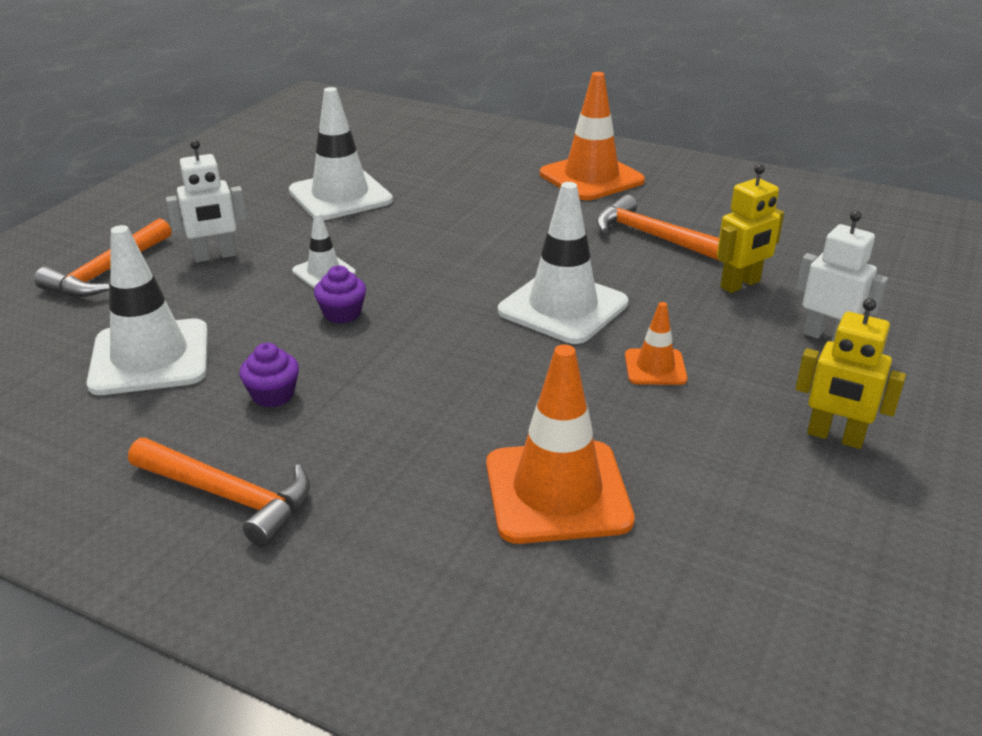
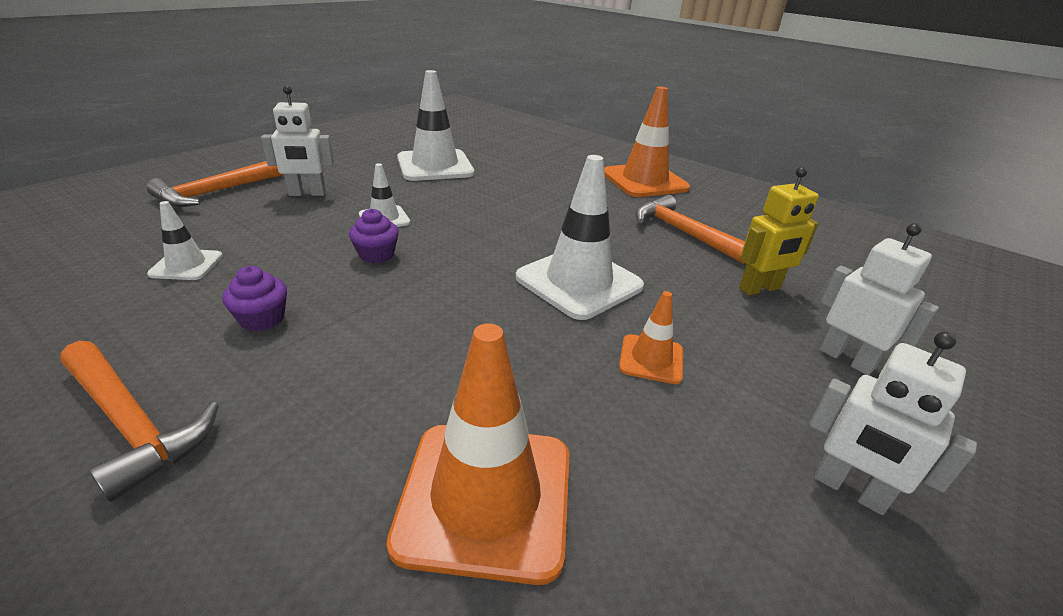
camera: 10 degrees right, 0 degrees up
(150, 358) = (186, 265): white traffic cone -> white traffic cone, size x0.51
(835, 437) = (849, 490): yellow robot -> white robot

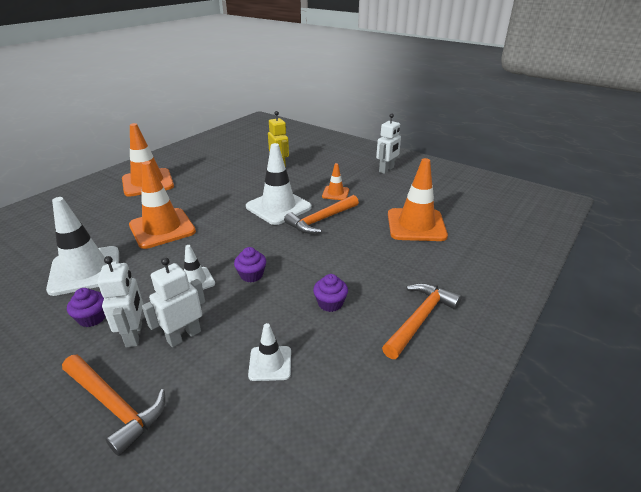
camera: 90 degrees left, 0 degrees up
(350, 175) = (92, 318): none -> purple cupcake
(515, 195) = (162, 228): none -> orange traffic cone
(683, 232) = (224, 177): orange hammer -> orange hammer (321, 220)
(846, 359) = (325, 159): white robot -> white robot (184, 336)

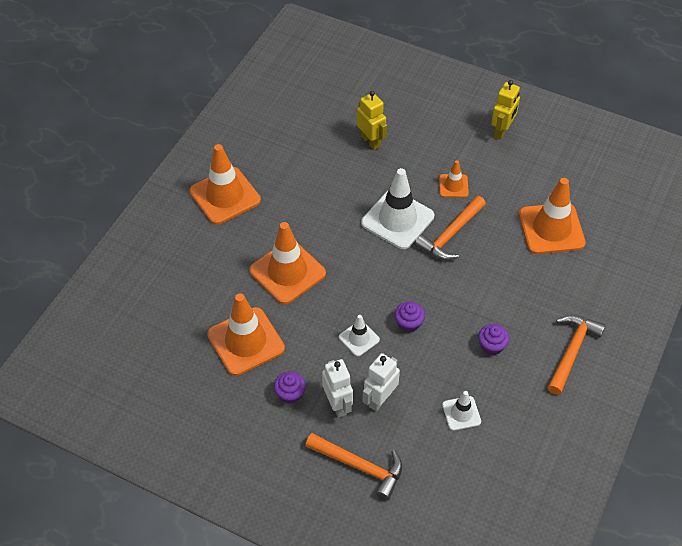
camera: 10 degrees left, 20 degrees up
(85, 270) = (246, 341): white traffic cone -> orange traffic cone
(386, 170) = (502, 131): white robot -> yellow robot

